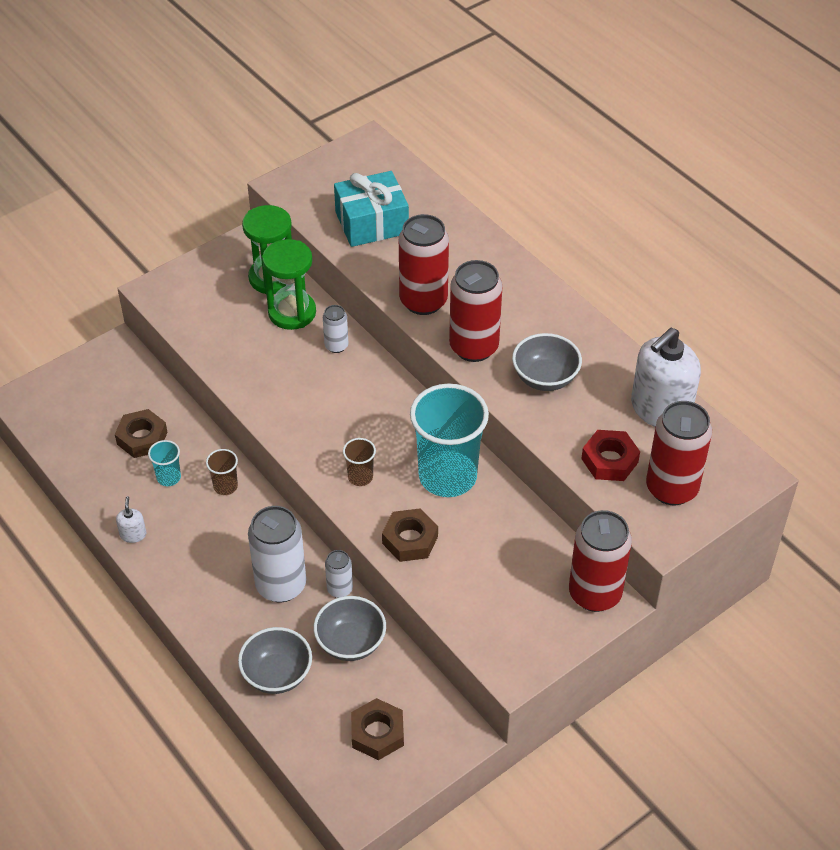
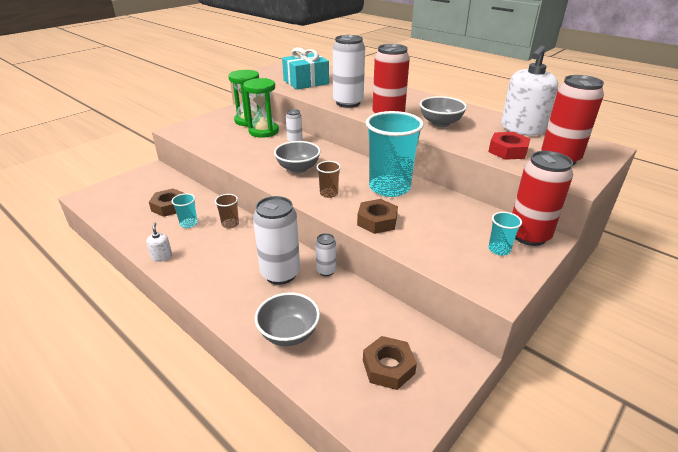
camera: 10 degrees left, 15 degrees down
(350, 642) = (344, 303): grey bowl -> grey bowl (298, 168)
(423, 301) = (348, 103): red can -> white can
(545, 611) = (499, 249): none -> turquoise cup

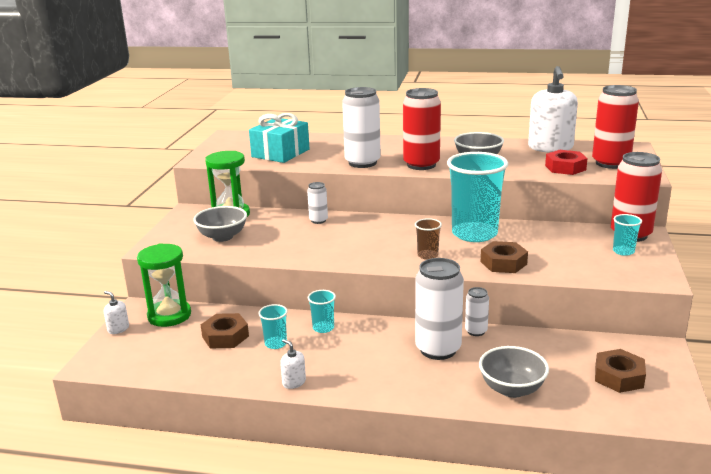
camera: 30 degrees left, 10 degrees down
(125, 179) = (118, 329): none -> white soap dispenser
(230, 224) = (323, 328): brown cup -> turquoise cup
(263, 131) = (267, 221): green hourglass -> green hourglass (169, 315)
(298, 168) = (363, 244): grey bowl -> grey bowl (222, 237)

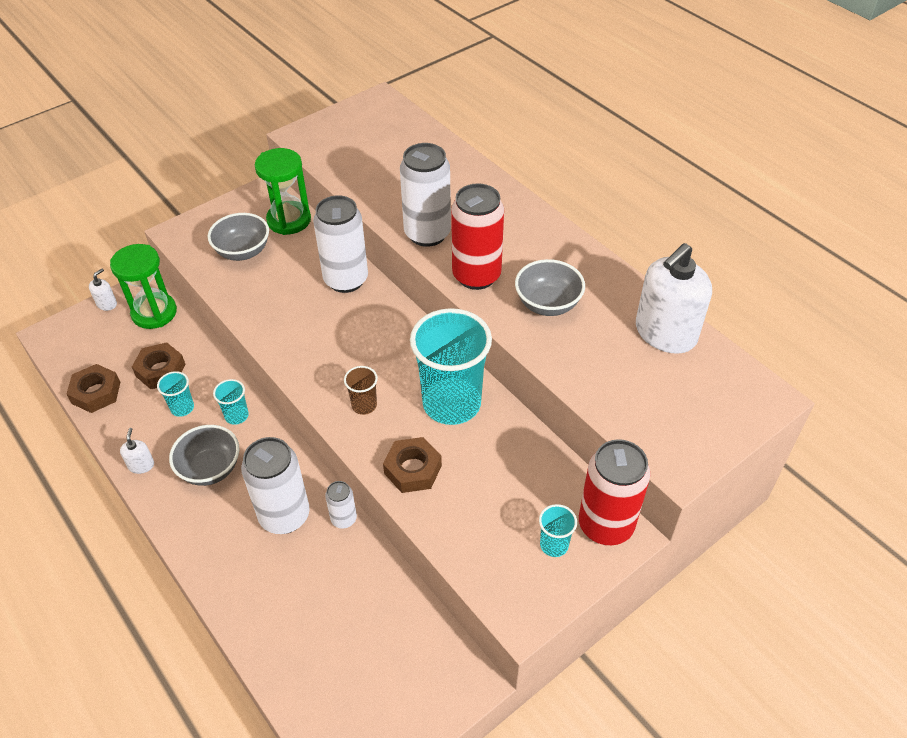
camera: 40 degrees right, 25 degrees up
(118, 329) = (107, 304): white soap dispenser -> white soap dispenser turned 45 degrees clockwise
(280, 153) = (380, 165): turquoise gift -> none
(318, 220) = (346, 280): white can -> white can, size x1.97
(512, 389) = (274, 613): grey bowl -> grey bowl (210, 469)
(565, 167) = (617, 385): red nut -> none
(610, 163) = (684, 413): red can -> none
(618, 377) = (377, 679): brown nut -> brown nut (96, 393)

